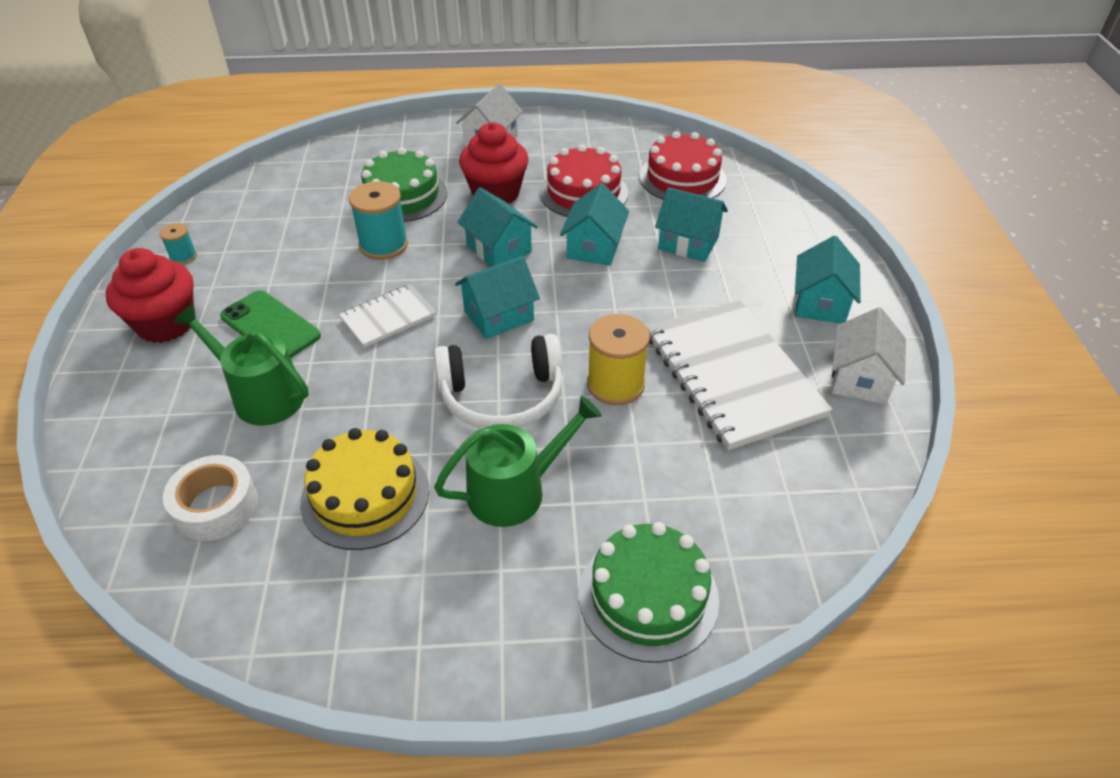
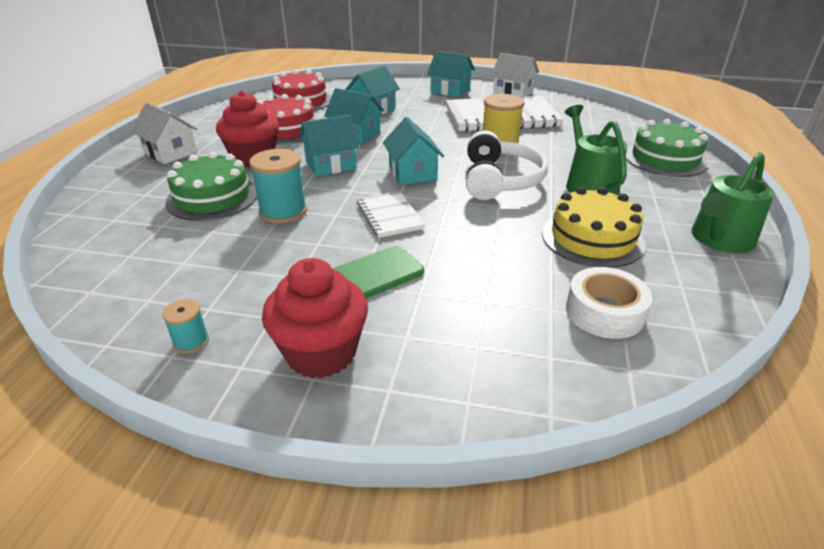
camera: 75 degrees left, 10 degrees down
(261, 395) = (467, 285): green watering can -> green watering can (719, 240)

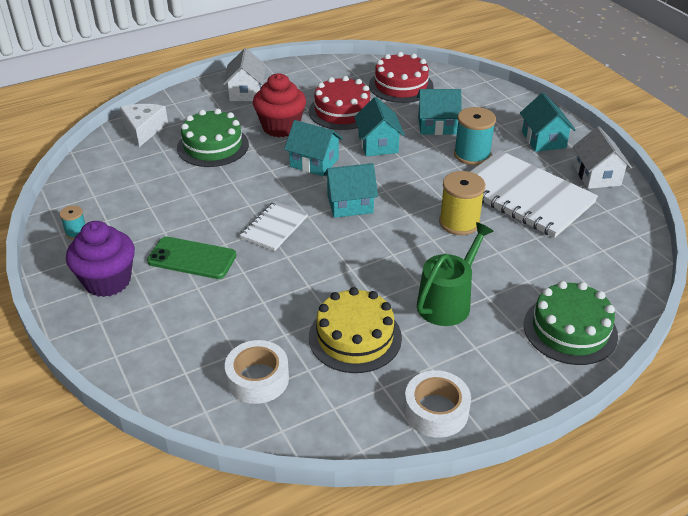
camera: 50 degrees right, 5 degrees up
(103, 222) = (144, 129): none -> white cheese
(283, 211) = (228, 182): turquoise spool -> turquoise spool (472, 155)
(321, 353) = (107, 281): red cupcake -> purple cupcake
(412, 173) = (350, 204): turquoise house -> turquoise house turned 45 degrees clockwise
(500, 180) = (394, 251): white headphones -> none
(719, 240) = (436, 411): green watering can -> white tape

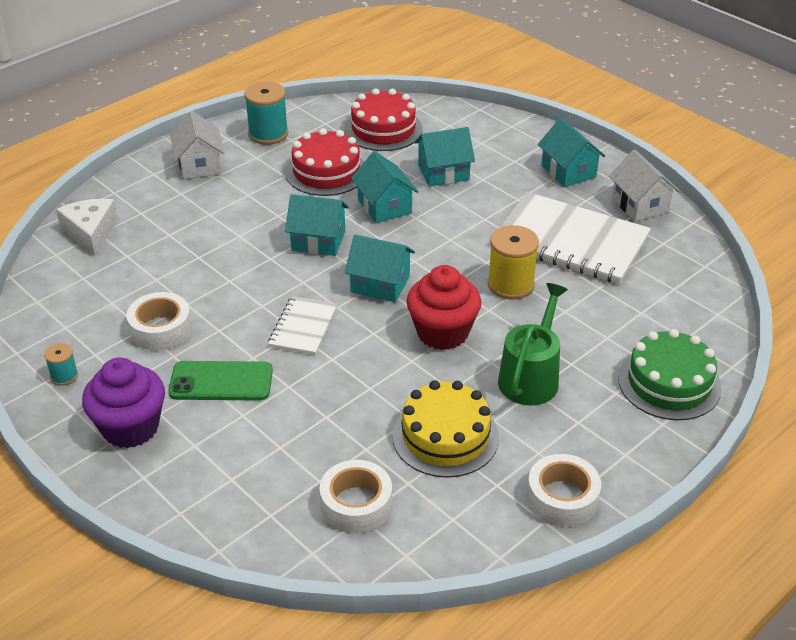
camera: 15 degrees left, 0 degrees up
(163, 210) = (161, 329): none -> white tape
(213, 146) = (187, 240): green cake -> none
(281, 127) = (260, 203): red cupcake -> red cupcake (442, 333)
(350, 204) = (380, 284): turquoise house -> turquoise house turned 45 degrees clockwise
(472, 155) = (496, 202): turquoise spool -> turquoise spool (268, 134)

